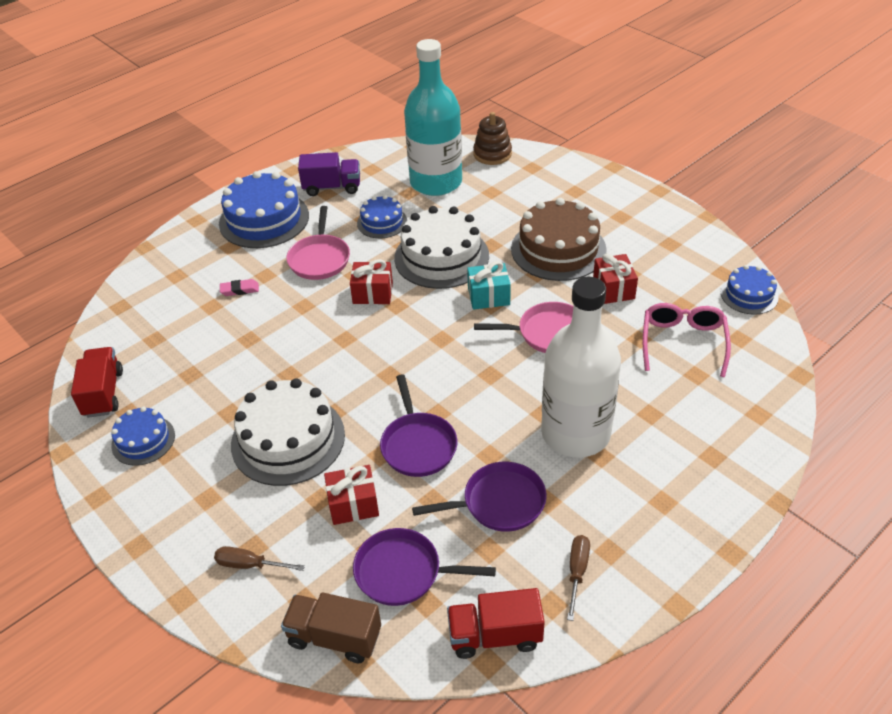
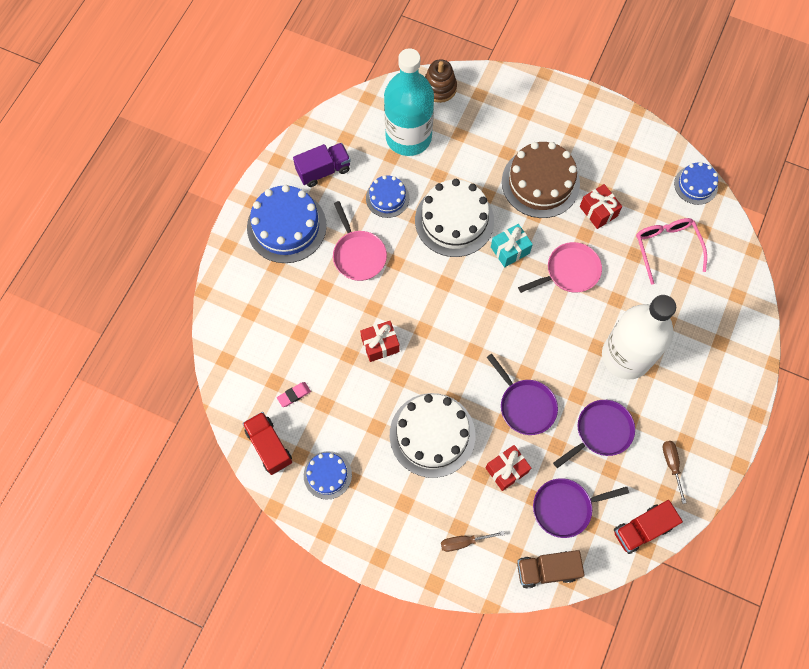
camera: 25 degrees left, 25 degrees up
(239, 290) = (312, 309): pink eraser -> pink eraser (294, 395)
(373, 293) = (420, 277): red gift -> red gift (380, 345)

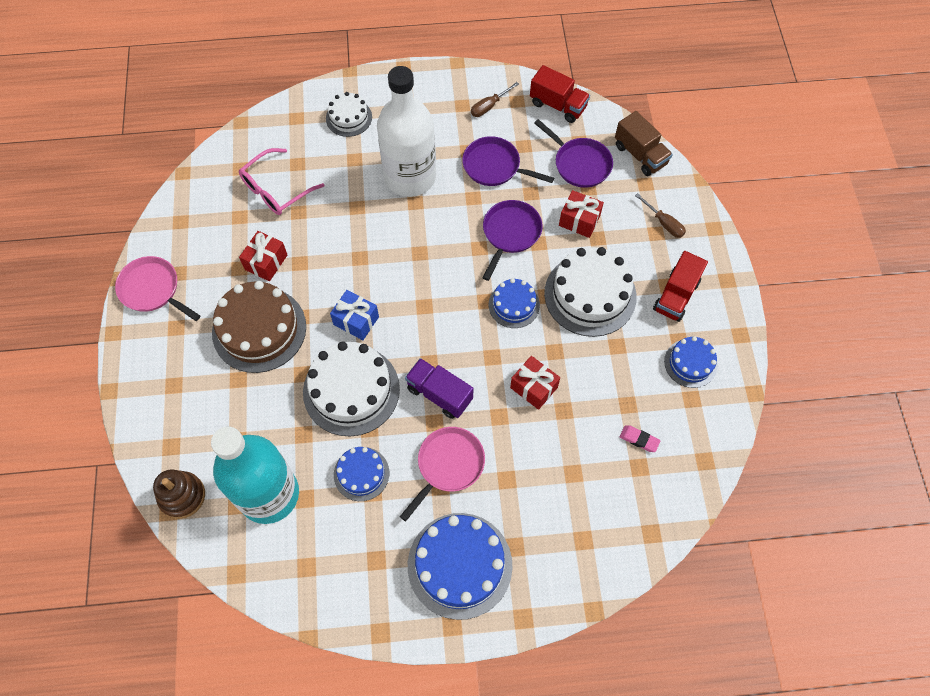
camera: 120 degrees left, 5 degrees down
(269, 446) = (703, 432): red truck -> red truck (676, 296)
(323, 170) = (364, 566): purple truck -> purple truck (439, 394)
(510, 250) = (356, 321): turquoise gift -> blue gift
(569, 271) = (349, 258): pink pan -> pink pan (152, 289)
(695, 185) = (190, 193): blue cake -> blue cake (514, 305)
(717, 338) = (349, 117): none -> white cake

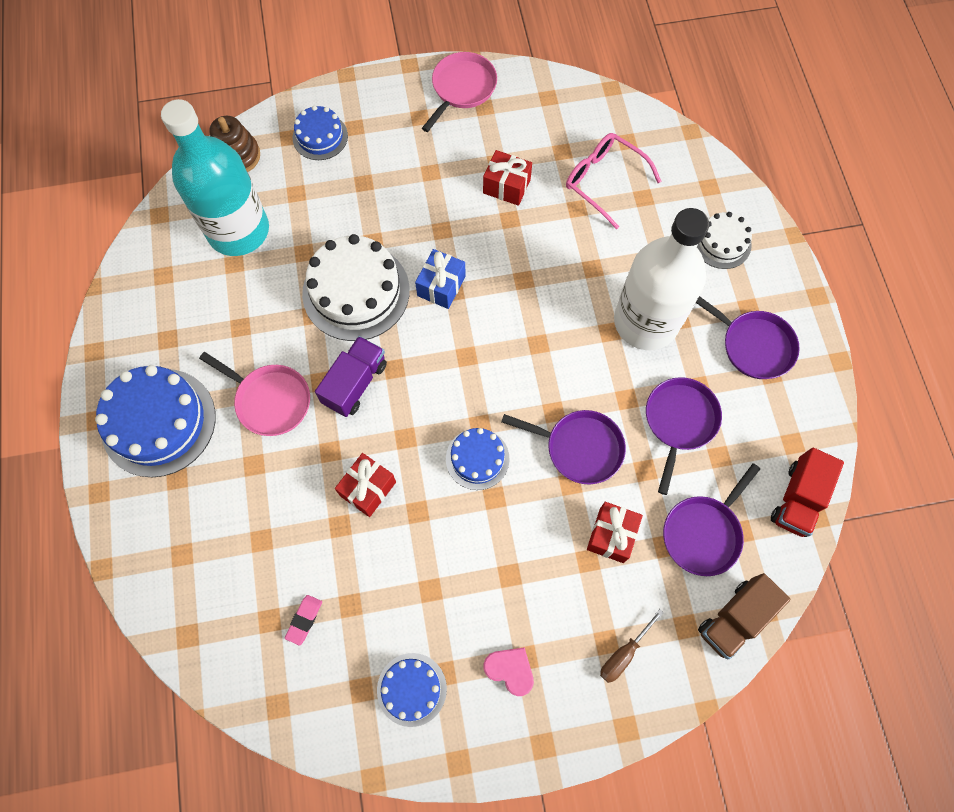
camera: 85 degrees right, 5 degrees up
(259, 329) = (423, 193): brown cake -> none
(361, 474) = (260, 313): blue cake -> blue cake (320, 137)
(438, 111) = (753, 345): none -> purple pan
(489, 106) = (775, 407): brown screwdriver -> none
(590, 294) = (501, 553): white cake -> none
(676, 296) = (510, 670): red truck -> pink heart

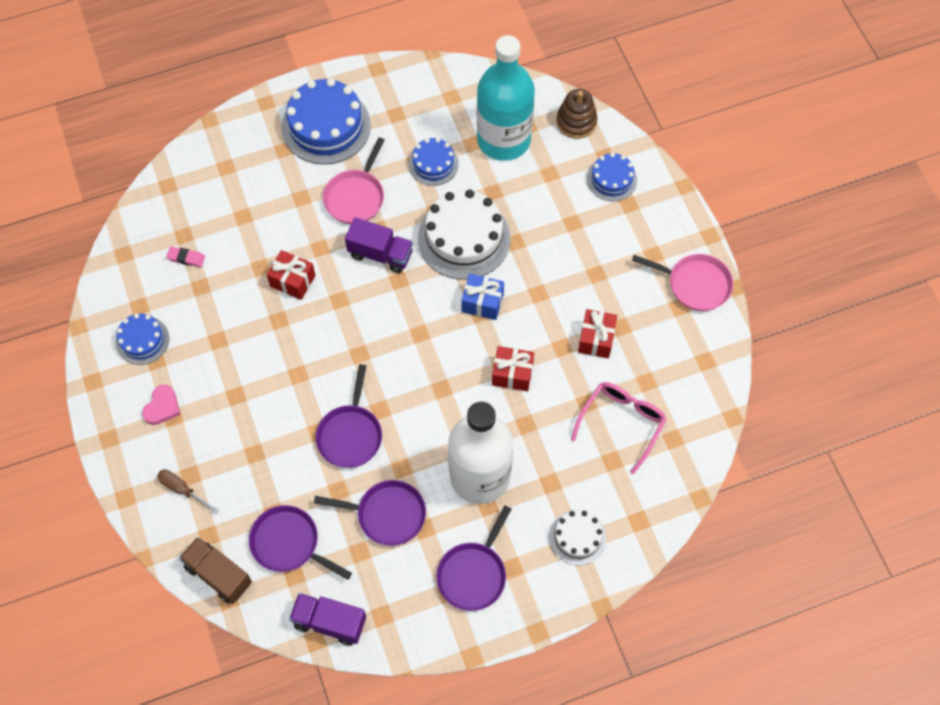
camera: 80 degrees right, 5 degrees down
(477, 458) = (329, 356): blue cake -> blue cake (433, 164)
(611, 535) = (277, 469): red gift -> red gift (512, 374)
(797, 499) = (329, 622): red truck -> purple truck

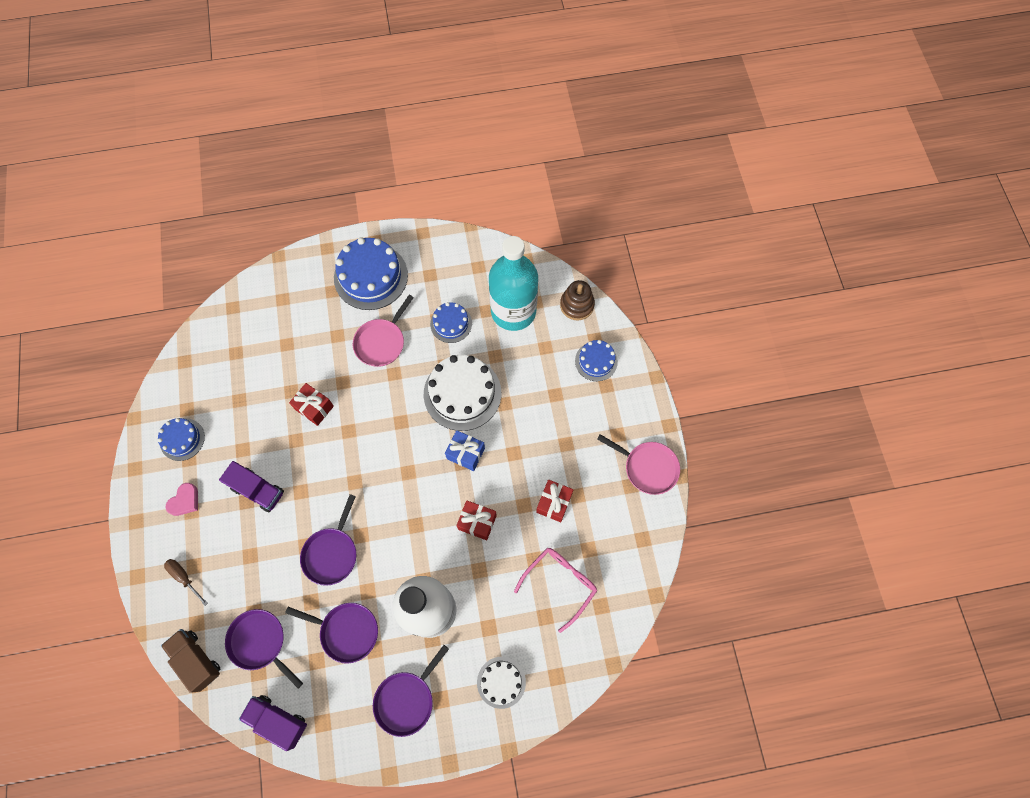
camera: 10 degrees right, 5 degrees up
(186, 258) = (233, 373): pink eraser -> none
(380, 254) = (391, 396): purple truck -> purple truck (258, 490)

